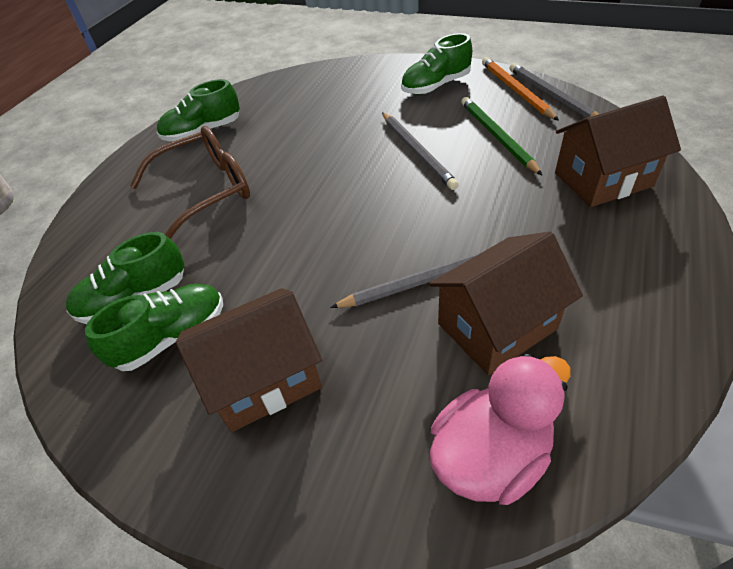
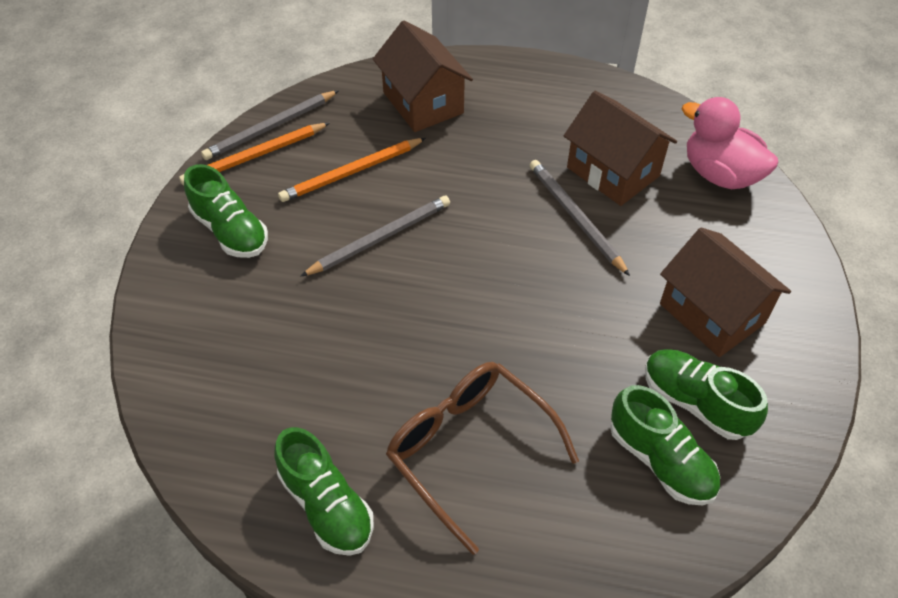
camera: 105 degrees left, 5 degrees up
(497, 137) = (351, 172): green pencil -> orange pencil

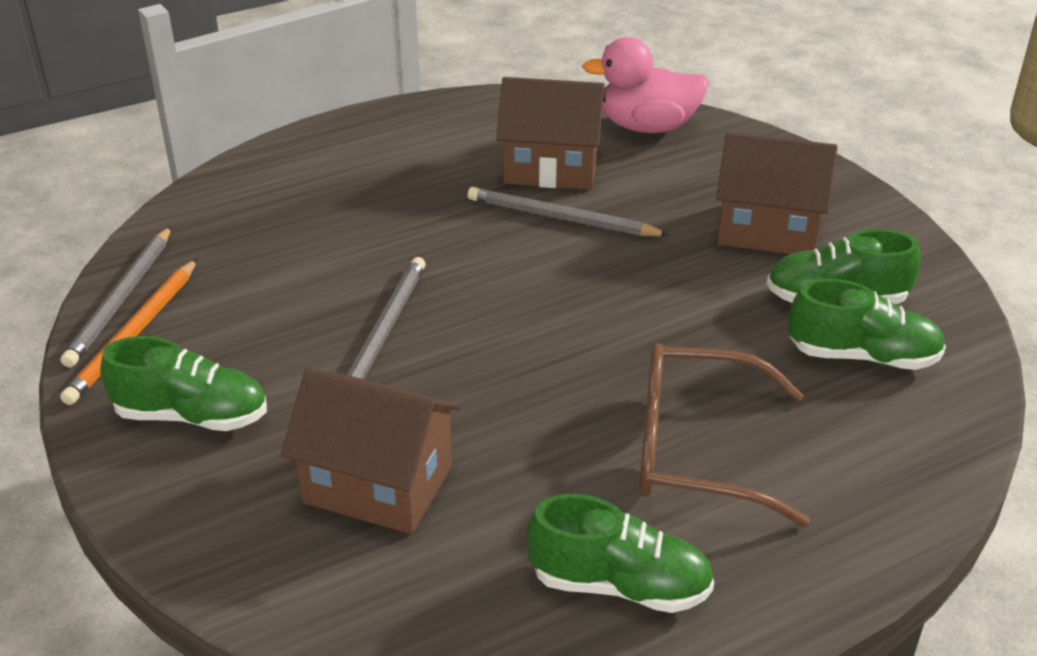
camera: 40 degrees left, 15 degrees down
(351, 172) = (277, 292): orange pencil -> none
(423, 103) = (284, 197): brown house -> brown house (378, 484)

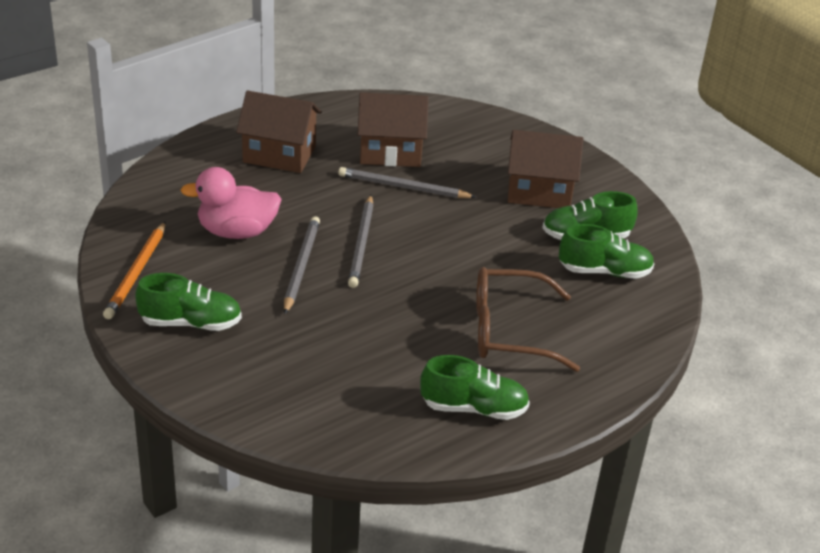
camera: 10 degrees left, 0 degrees up
(121, 299) = (120, 250): grey pencil -> grey pencil (361, 244)
(378, 484) = (319, 359): brown house -> brown house (279, 154)
(647, 127) = (451, 121): pink duck -> pink duck (236, 232)

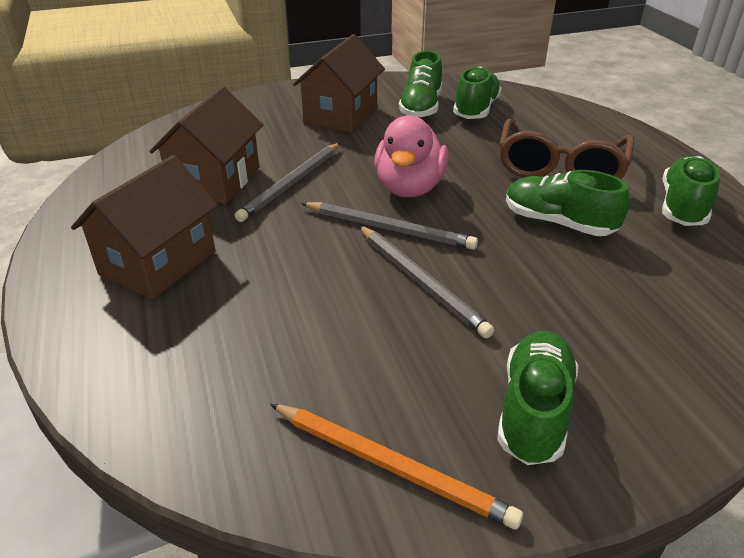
camera: 70 degrees left, 0 degrees up
(236, 232) = (322, 330): pink duck -> pink duck (409, 188)
(301, 266) = (421, 282): grey pencil -> grey pencil turned 150 degrees counterclockwise
(410, 331) = (558, 223): none -> green shoe

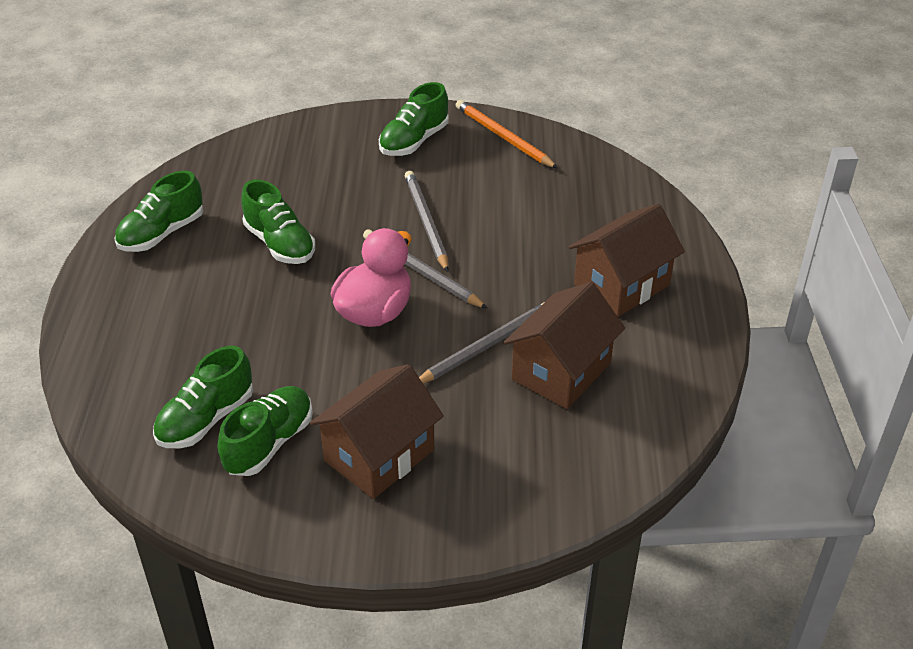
camera: 160 degrees left, 5 degrees up
(560, 168) = (212, 300): brown glasses -> none

